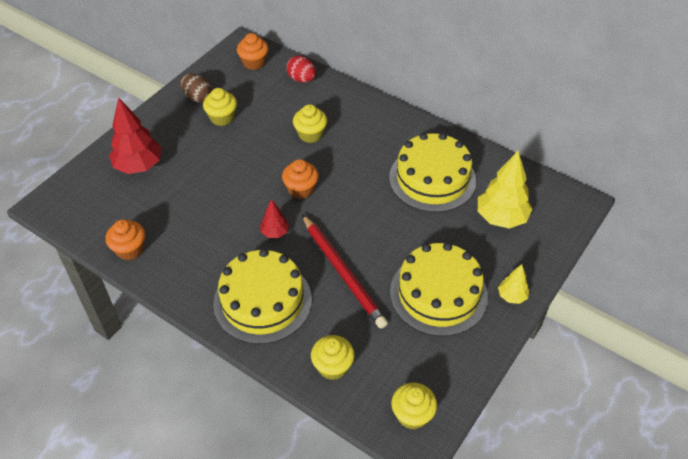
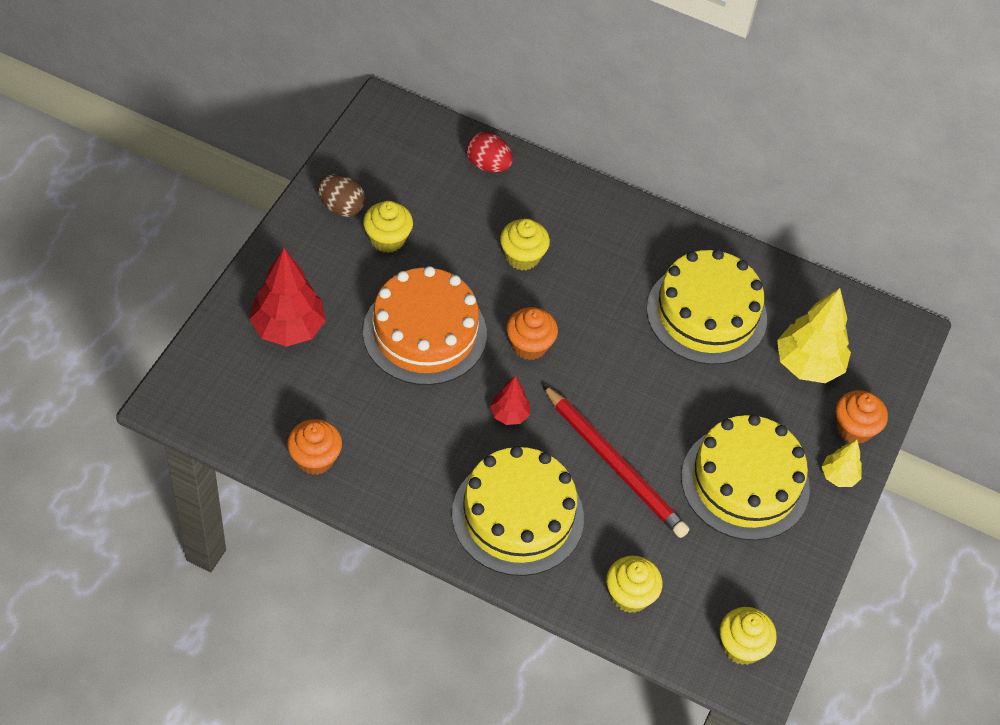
camera: 15 degrees left, 5 degrees up
(230, 176) = (424, 332): none -> orange cake
(254, 62) = (410, 141): orange cupcake -> orange cupcake (854, 428)

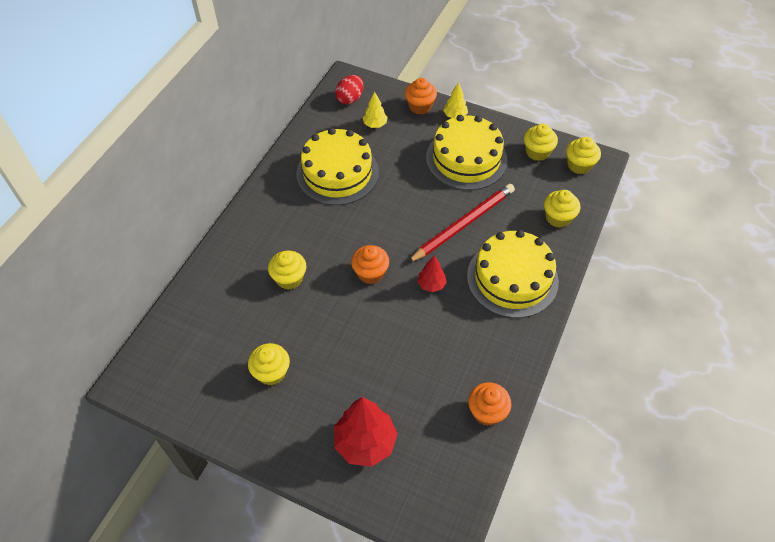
camera: 85 degrees left, 0 degrees up
(341, 207) = (236, 410): brown egg -> none
(424, 332) = (363, 341): orange cake -> none
(488, 165) = (197, 303): red egg -> red egg (350, 99)
(766, 587) = (537, 152): none -> yellow cupcake
(808, 365) = (375, 124): yellow tree -> yellow tree, size x0.53

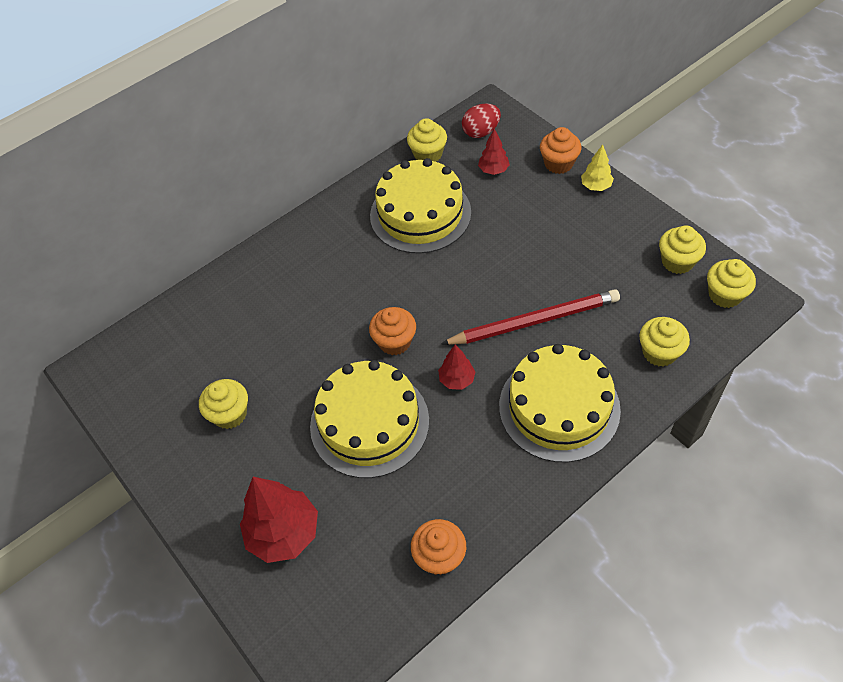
camera: 30 degrees right, 0 degrees up
(289, 278) = (304, 317): yellow cupcake -> yellow cupcake (428, 154)
(375, 124) = (493, 170): yellow tree -> red tree
(466, 159) = (581, 243): yellow cake -> yellow cake (369, 423)

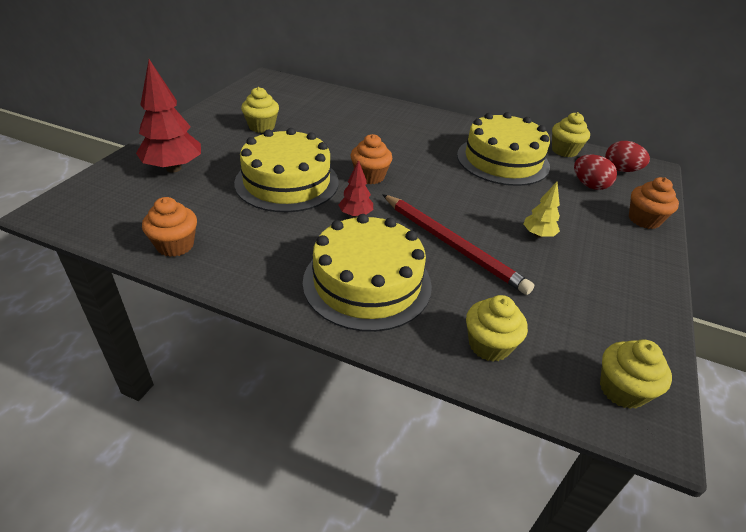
camera: 55 degrees right, 15 degrees down
(493, 170) = (589, 185): red tree -> red egg
(595, 186) = (647, 249): yellow tree -> yellow tree (538, 235)
(677, 261) = (624, 333): yellow cupcake -> none

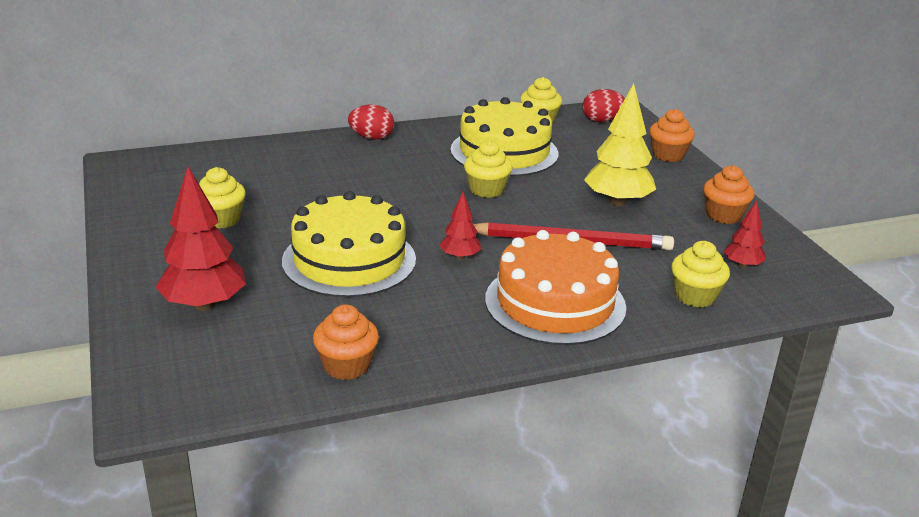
camera: 40 degrees left, 10 degrees down
(367, 282) = (555, 303): yellow cake -> orange cake
(370, 176) = (416, 218): orange cupcake -> orange cupcake (723, 215)
(538, 235) = (617, 202): yellow tree -> yellow tree, size x1.89
(577, 345) = (742, 265): none -> red tree
(589, 185) = (597, 144): red egg -> red egg (371, 138)
(622, 390) = (798, 277): yellow cupcake -> yellow cupcake (486, 190)

